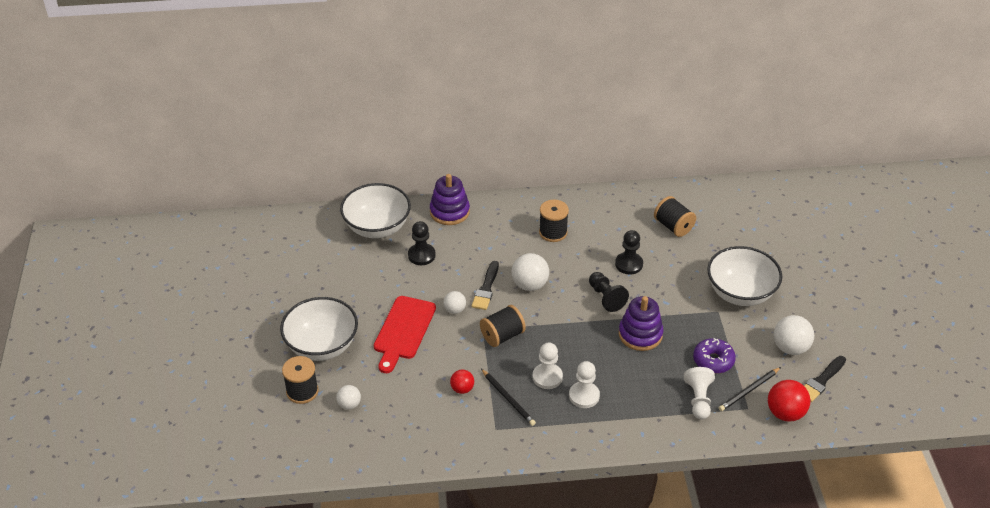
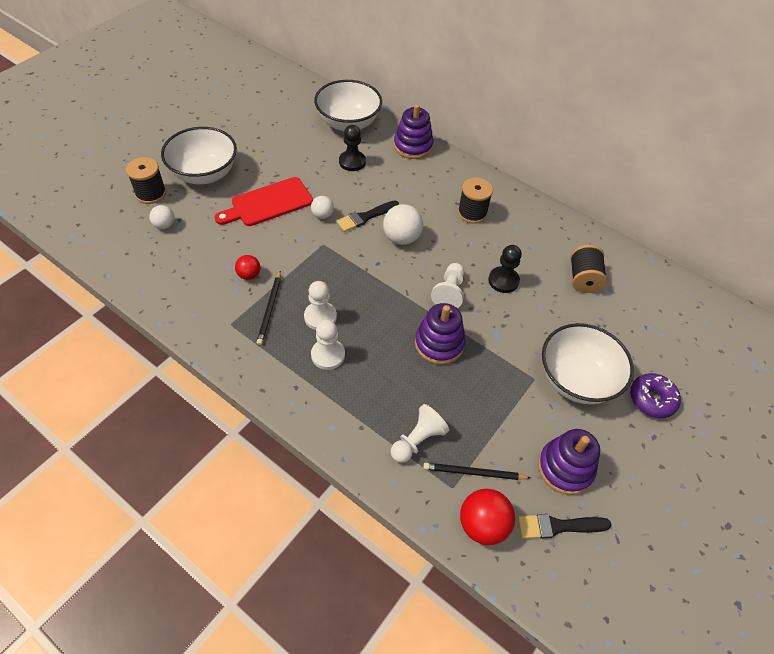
camera: 40 degrees right, 10 degrees up
(502, 336) = (330, 259): black spool -> none
(606, 297) = (449, 292): black pawn -> white pawn
(713, 360) = (475, 418): purple donut -> purple donut (652, 399)
(790, 348) = (565, 468): white ball -> purple stacking toy

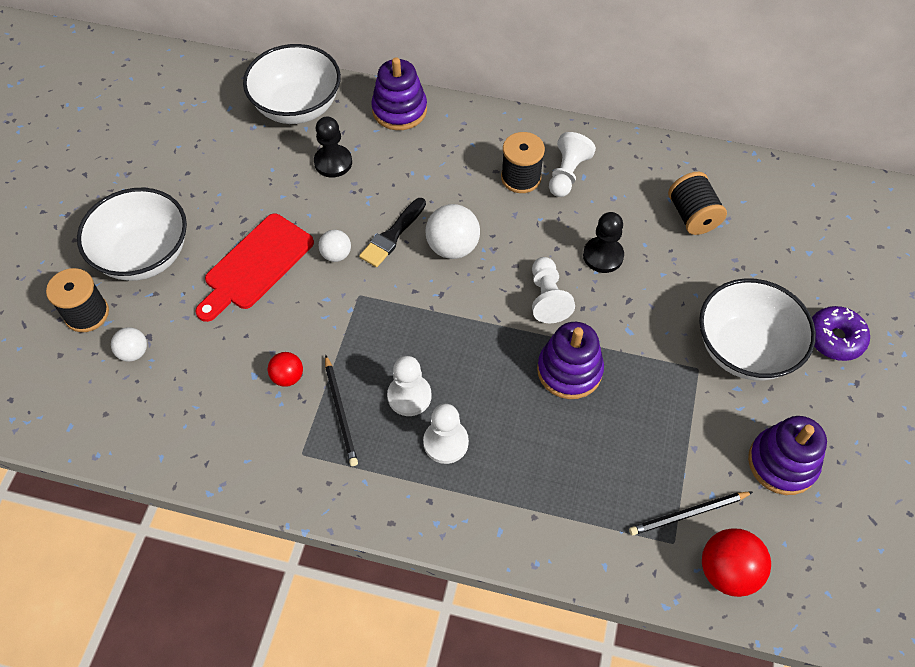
camera: 20 degrees left, 5 degrees up
(417, 440) = (606, 503): white pawn -> white pawn (567, 174)
(558, 526) = (807, 535): black brush -> none

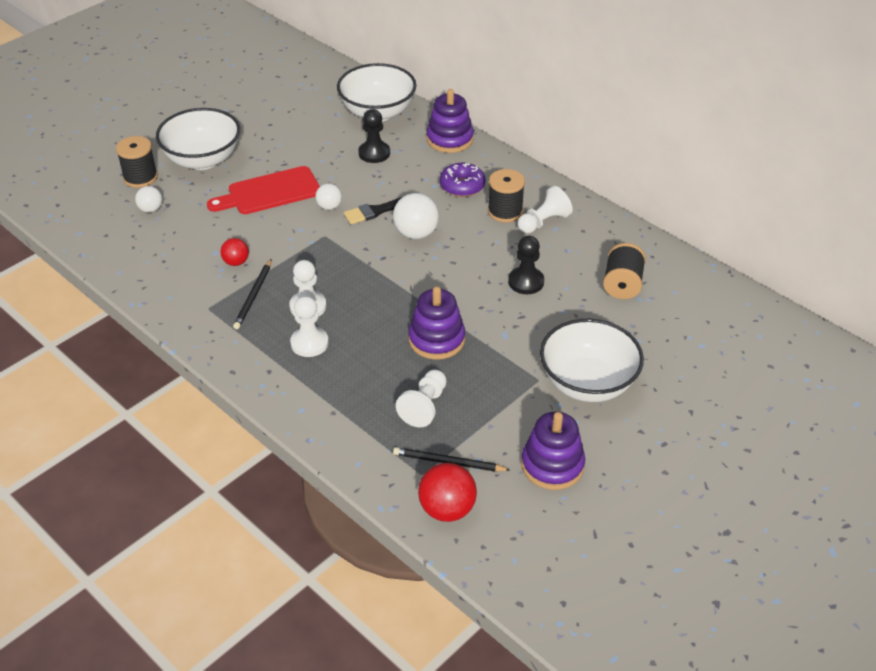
camera: 30 degrees right, 15 degrees down
(547, 298) = (459, 290): white pawn -> white pawn (424, 406)
(835, 338) = (671, 408): purple donut -> purple donut (462, 186)

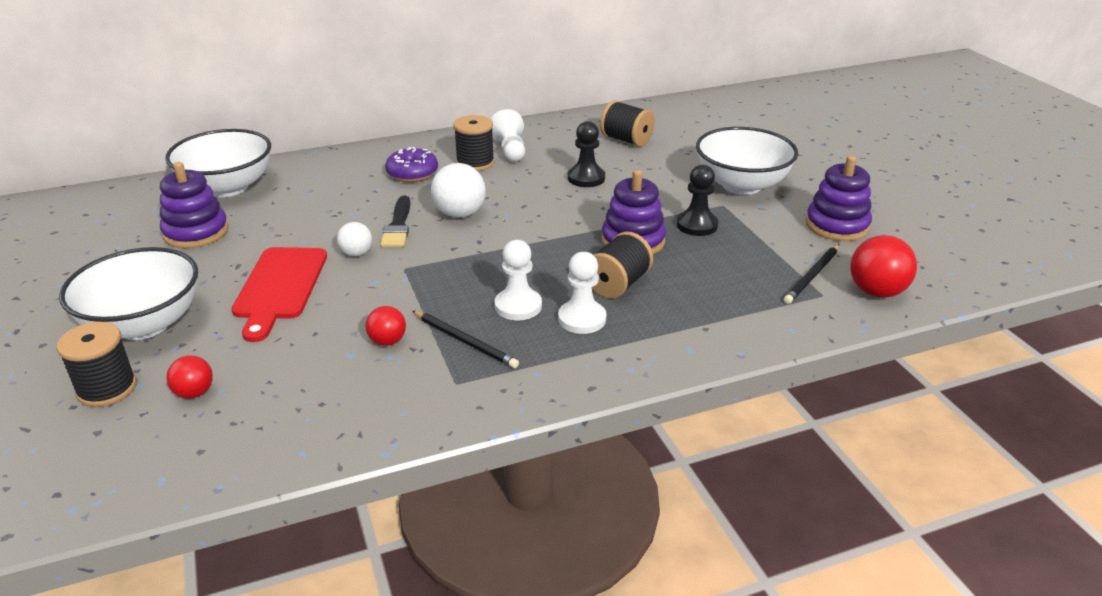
camera: 65 degrees left, 10 degrees down
(151, 209) = (194, 393): white ball -> red ball
(366, 349) = (617, 284): none -> black spool
(374, 153) = (296, 206): black pawn -> black pawn (697, 225)
(424, 406) = (727, 270): white pawn -> none
(449, 139) = (329, 161): purple stacking toy -> purple stacking toy (196, 232)

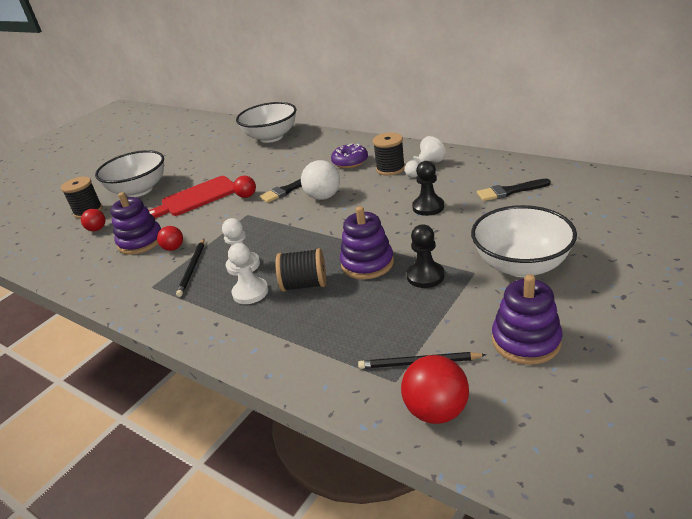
camera: 60 degrees right, 0 degrees up
(196, 232) = (223, 155): purple stacking toy -> purple stacking toy (141, 242)
(356, 253) = (247, 196): white ball -> red ball
(626, 140) = (510, 191): black spool -> black brush

